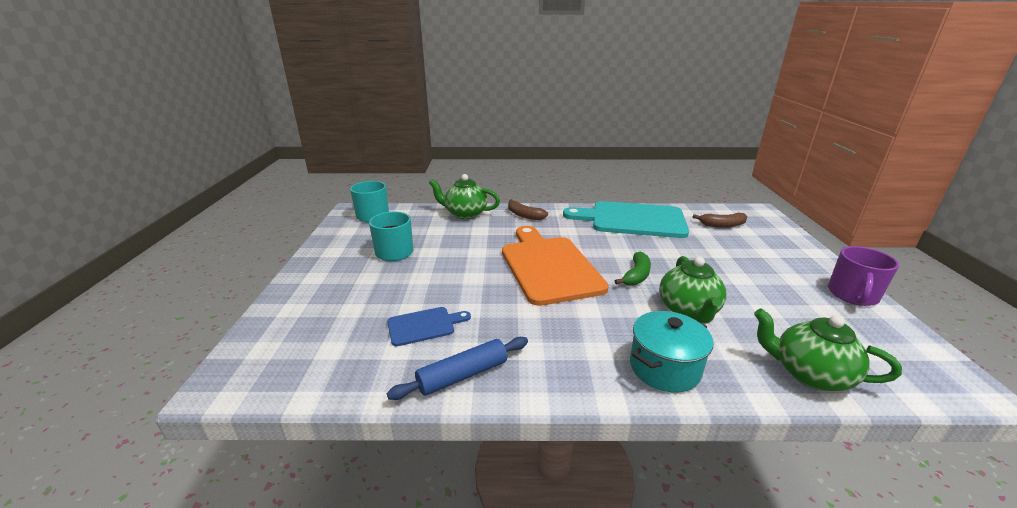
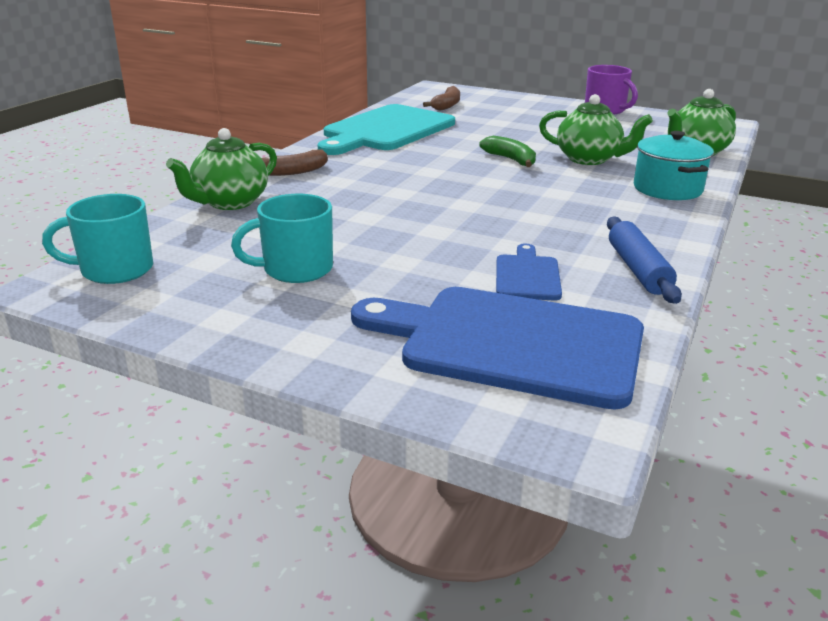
camera: 65 degrees left, 0 degrees up
(326, 339) = (511, 344): none -> blue cutting board
(548, 266) = (450, 189): orange cutting board -> none

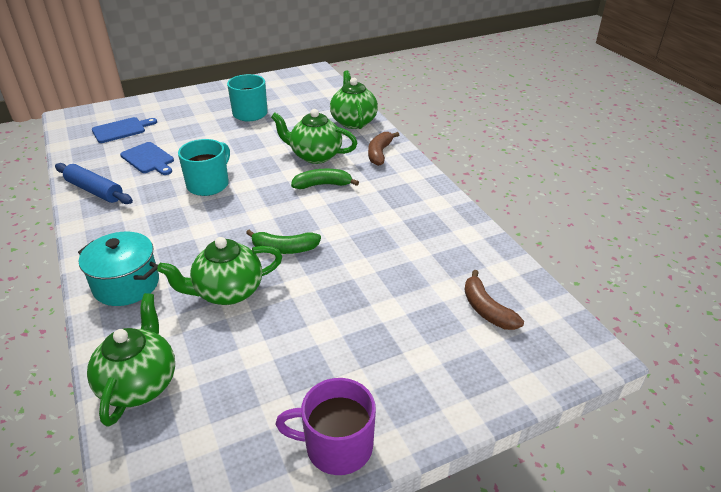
camera: 130 degrees right, 10 degrees up
(115, 270) = (311, 82): turquoise mug -> turquoise mug (209, 184)
(348, 195) = (315, 155): none -> green teapot
(386, 130) = (433, 227): turquoise cutting board -> none
(397, 175) = (322, 185): none -> green banana
(511, 344) = (121, 130): blue cutting board -> blue cutting board, size x0.46

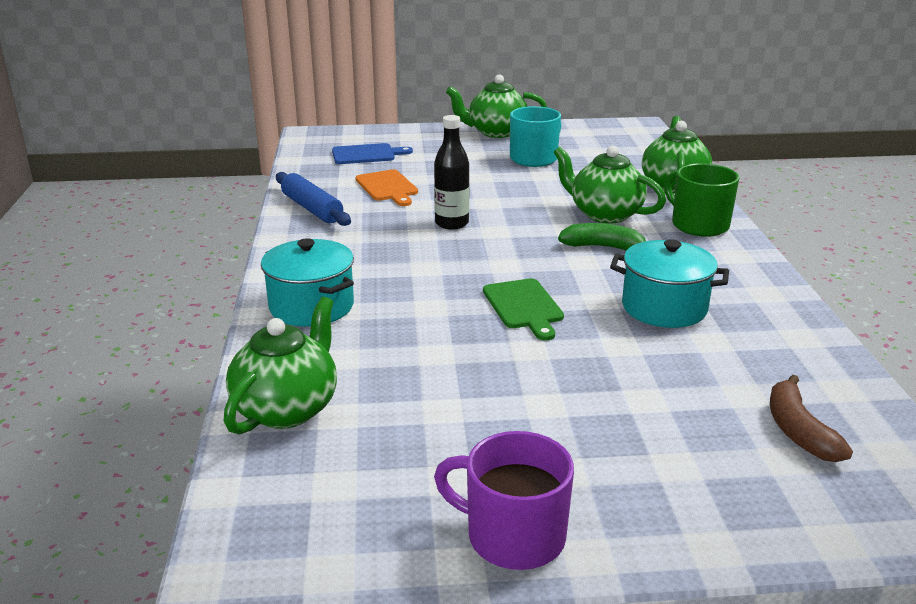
camera: 20 degrees right, 10 degrees down
(148, 159) = (388, 187): blue cutting board -> orange cutting board
(209, 184) = (451, 223): turquoise mug -> black bottle
(227, 292) = (432, 338): green teapot -> green teapot (495, 132)
(284, 249) = (524, 306): green banana -> green cutting board
(378, 229) = (664, 308): none -> turquoise pot
(379, 153) = (698, 225): brown banana -> green mug

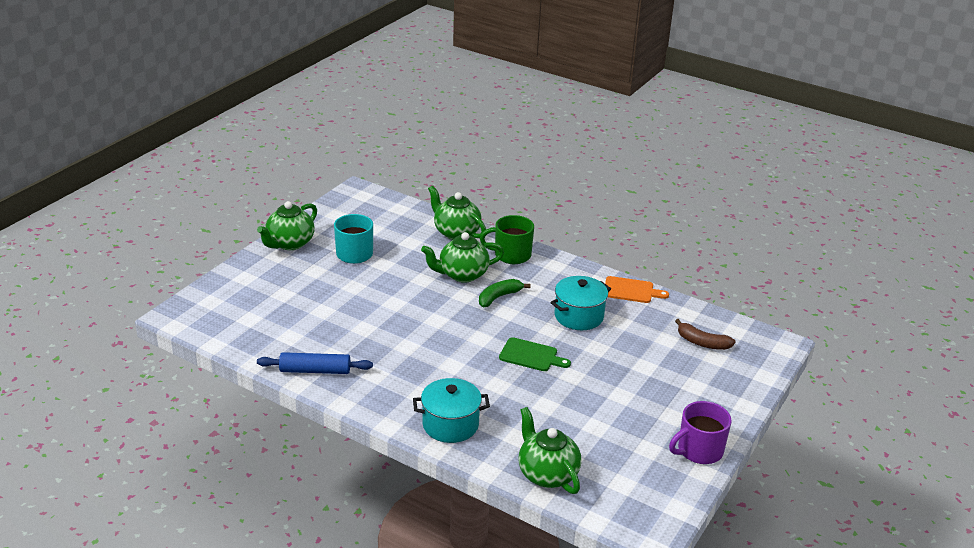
camera: 55 degrees left, 5 degrees up
(366, 154) = (252, 310): blue cutting board -> none
(388, 187) = (321, 327): orange cutting board -> orange cutting board (631, 290)
(451, 223) = (407, 329): black bottle -> none

